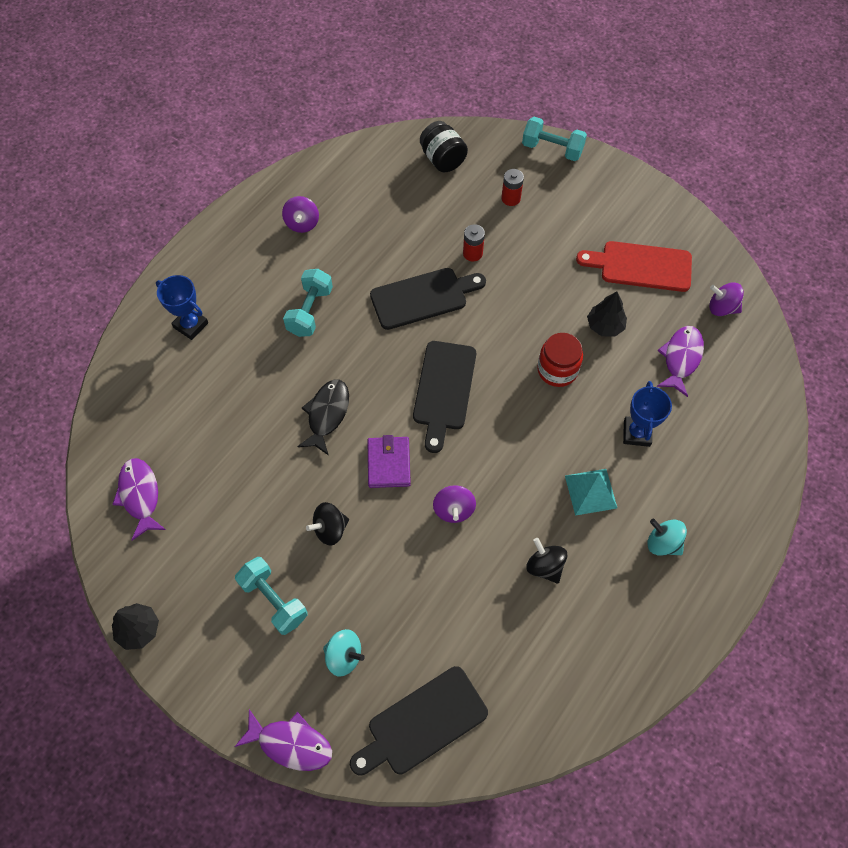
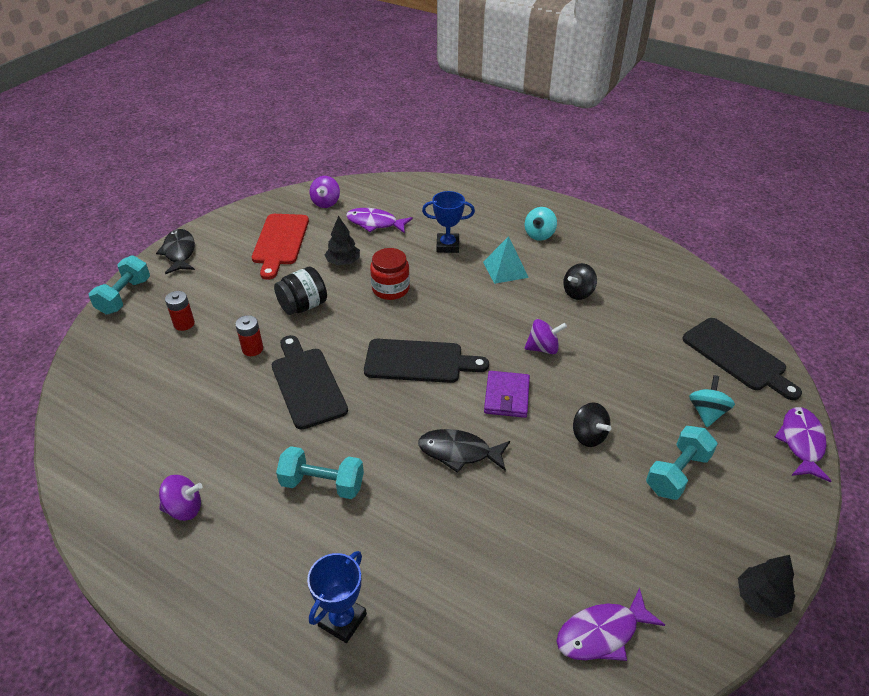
camera: 95 degrees left, 20 degrees down
(389, 463) = (506, 396): purple wallet -> purple wallet turned 75 degrees counterclockwise
(442, 159) = (113, 379): black jar -> black jar (303, 306)
(621, 181) = (179, 252): none -> black fish

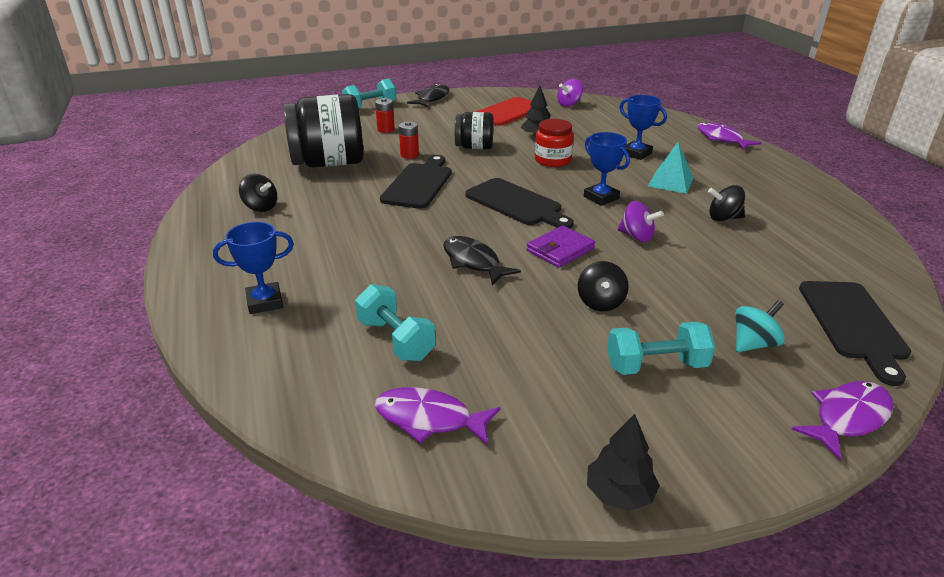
camera: 40 degrees right, 10 degrees down
(181, 405) = (329, 163): none -> black jar
(184, 508) = (260, 207): purple spinning top -> black spinning top
(322, 484) = (354, 234): turquoise dumbbell -> turquoise dumbbell (396, 340)
(375, 223) = (592, 124): purple fish -> purple fish (721, 139)
(475, 316) = (601, 198): none -> blue trophy
(539, 235) = (736, 173): turquoise spinning top -> none

